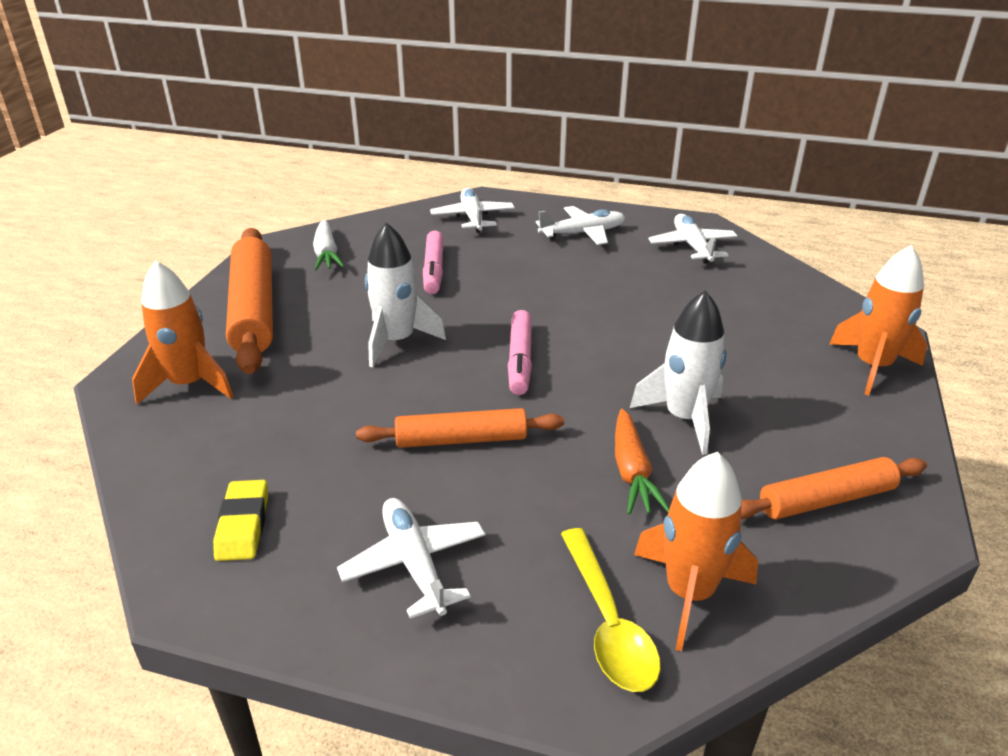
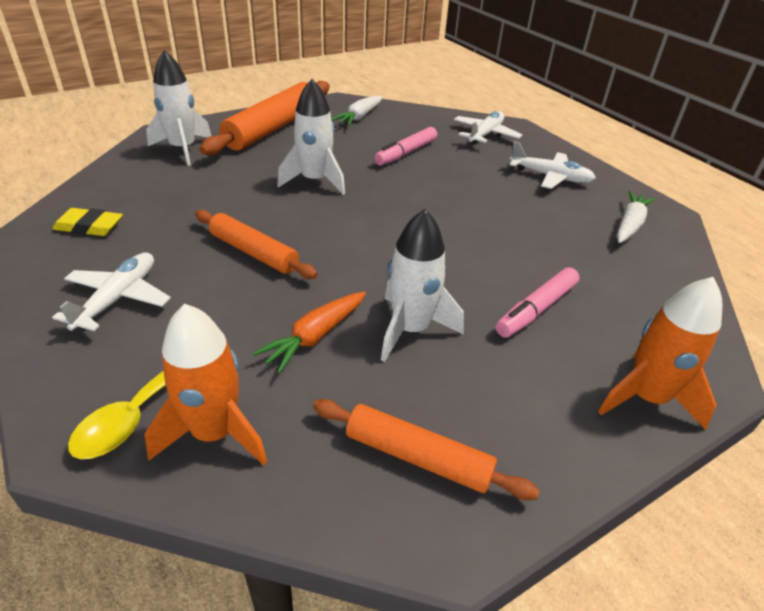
camera: 40 degrees right, 5 degrees up
(189, 384) = (183, 149): orange rocket -> white rocket
(243, 525) = (89, 227): yellow eraser -> yellow eraser turned 60 degrees clockwise
(520, 360) = (366, 230): pink marker -> pink marker (536, 309)
(692, 246) = (629, 225): white plane -> white carrot

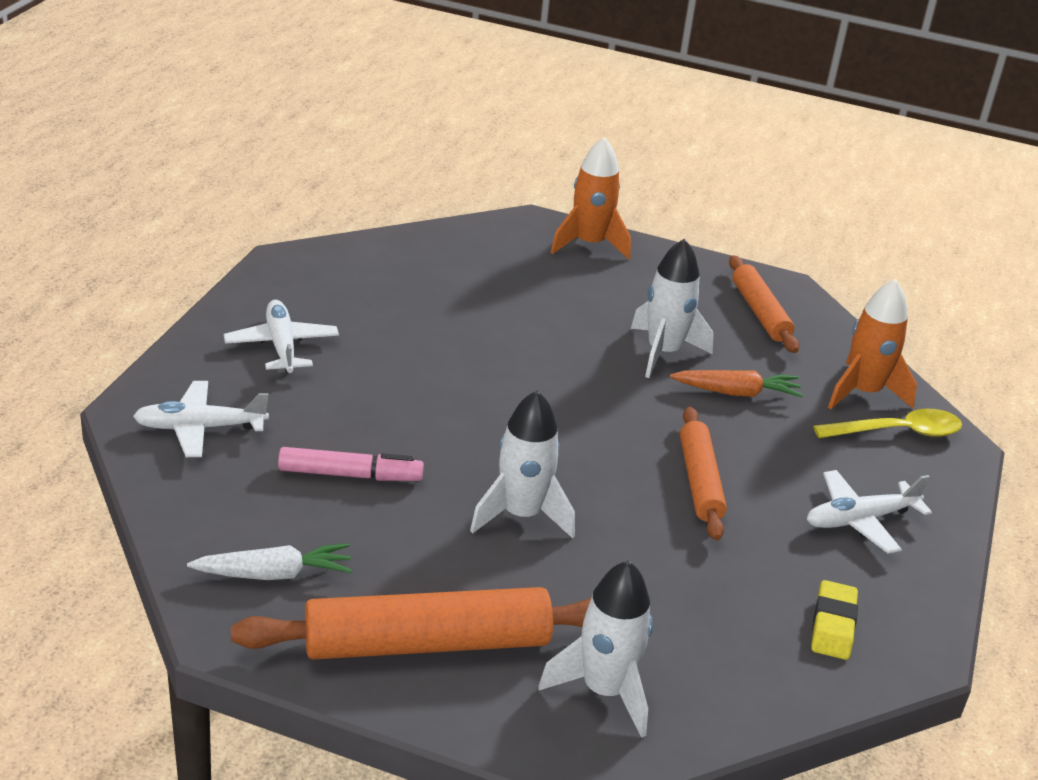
camera: 130 degrees left, 5 degrees down
(89, 227) = (833, 625): yellow eraser -> yellow eraser turned 45 degrees clockwise
(536, 309) = (555, 302): pink marker -> none
(629, 225) = (341, 279): white carrot -> none

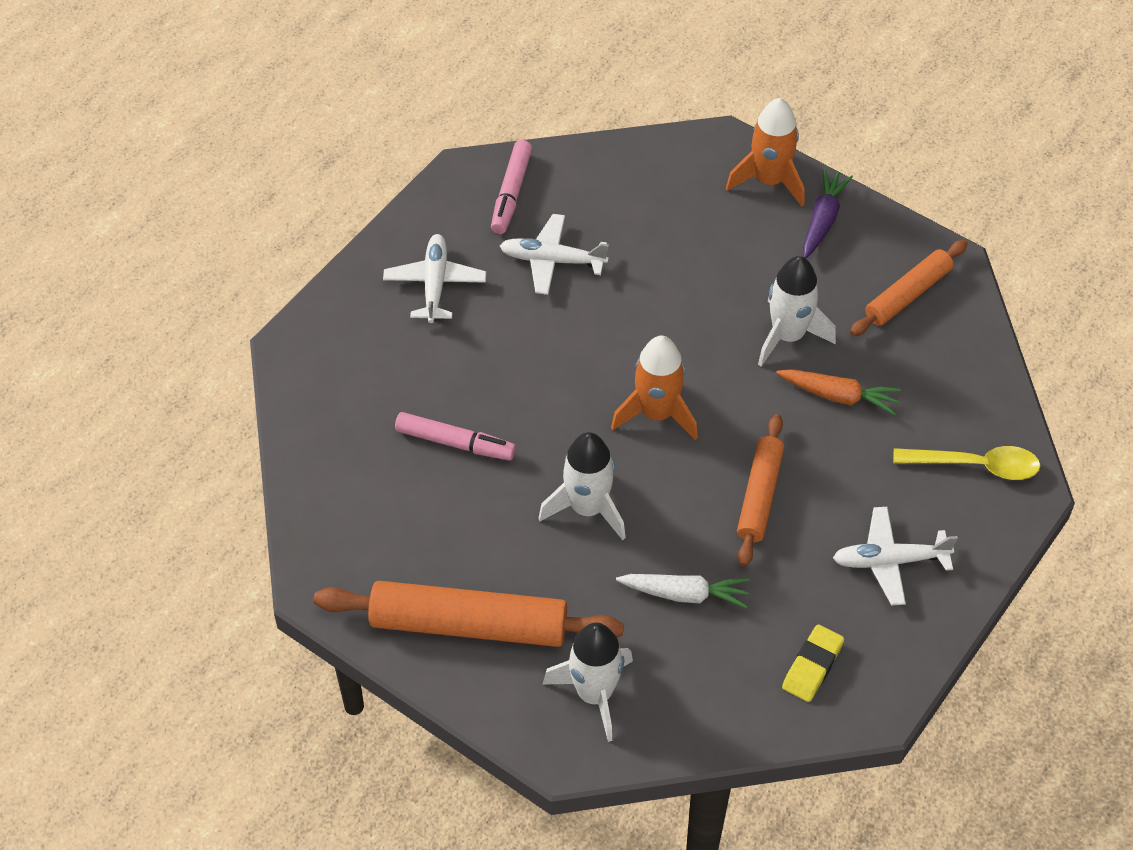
camera: 20 degrees right, 20 degrees up
(200, 428) = (343, 373): white plane -> white plane (552, 260)
(274, 574) = (367, 537): white carrot -> white carrot (684, 594)
(338, 271) = (511, 193): none -> pink marker
(653, 267) = (822, 220): none -> purple carrot
(760, 312) = (908, 295): orange rolling pin -> orange rolling pin turned 45 degrees clockwise
(863, 392) = (965, 412): orange rocket -> orange rocket (657, 413)

